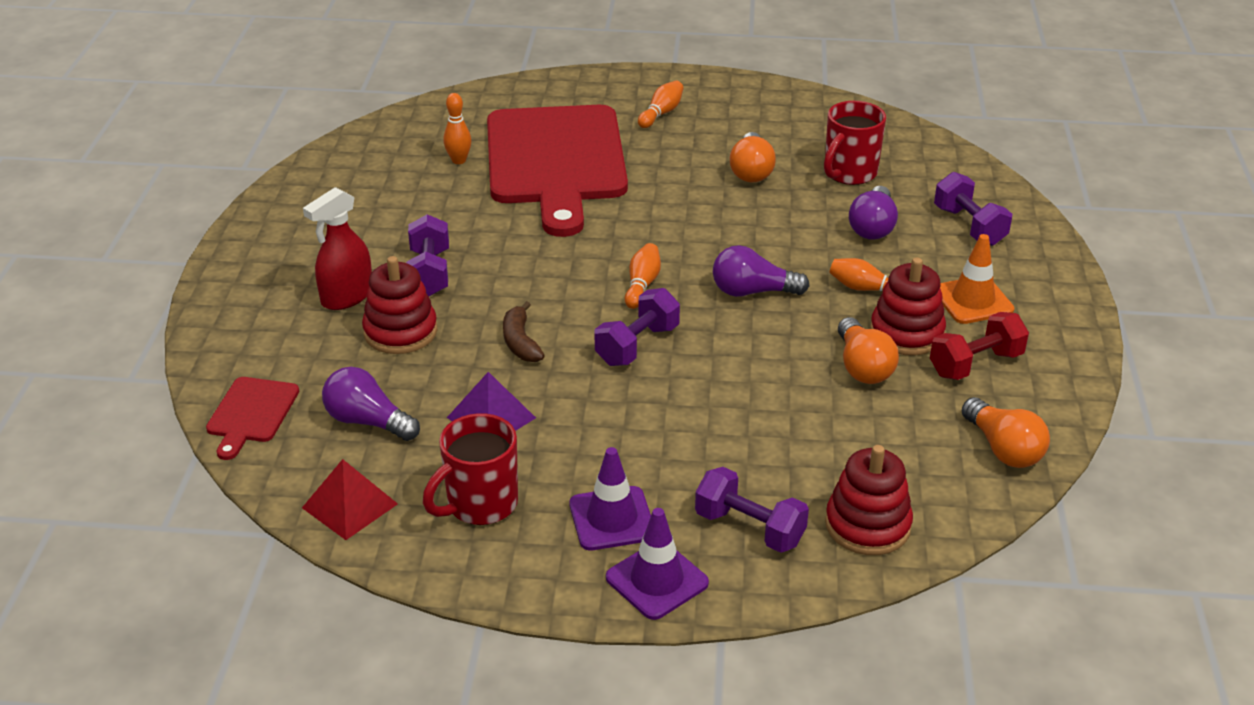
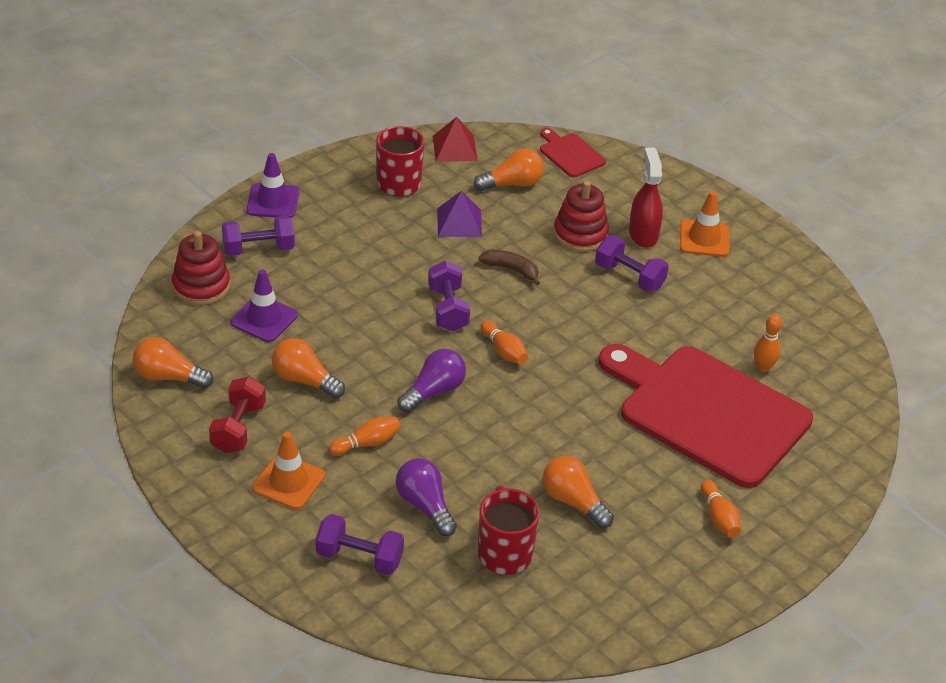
camera: 130 degrees right, 5 degrees up
(305, 261) = (704, 239): none -> orange traffic cone
(368, 422) = (512, 184): purple light bulb -> orange light bulb
(612, 519) = (330, 213): purple traffic cone -> purple traffic cone (264, 319)
(906, 333) = (304, 424): red stacking toy -> none

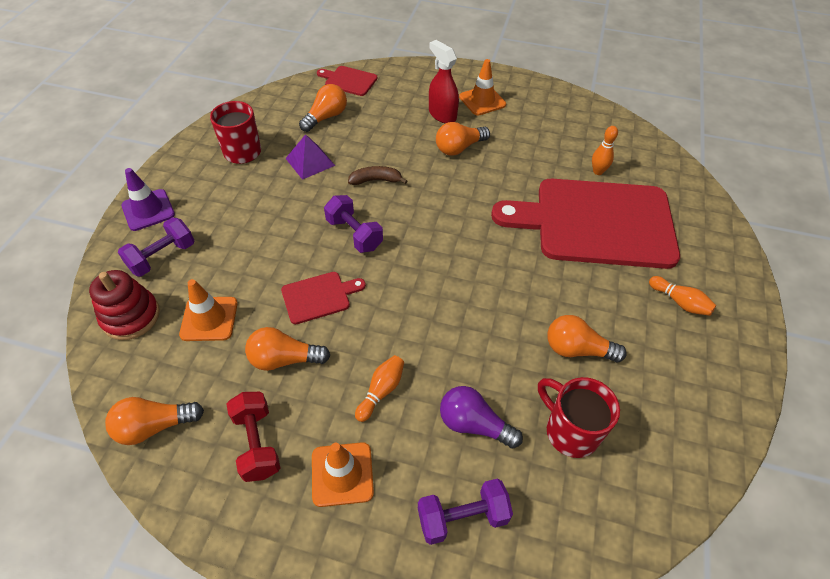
camera: 30 degrees left, 10 degrees up
(264, 319) = (209, 319): purple traffic cone -> orange traffic cone
(372, 346) = (319, 297): none -> red cutting board
(433, 391) = (397, 311): purple light bulb -> none
(454, 148) = (264, 109): red pyramid -> none
(504, 351) = (422, 247): orange bowling pin -> none
(580, 234) = (402, 133): red stacking toy -> none
(629, 277) = (459, 148): purple dumbbell -> orange light bulb

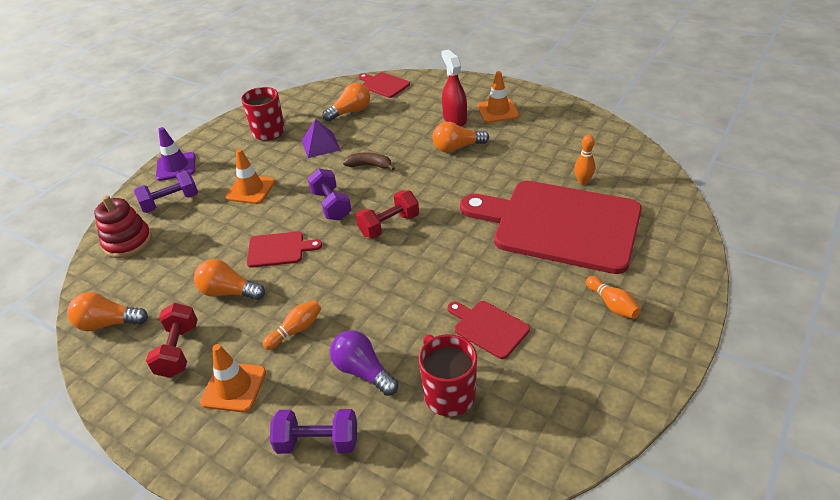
camera: 20 degrees right, 10 degrees down
(209, 319) = (185, 252): orange traffic cone -> orange traffic cone (250, 189)
(427, 249) = (389, 225): none -> red dumbbell
(577, 349) = (488, 328): orange light bulb -> red cutting board

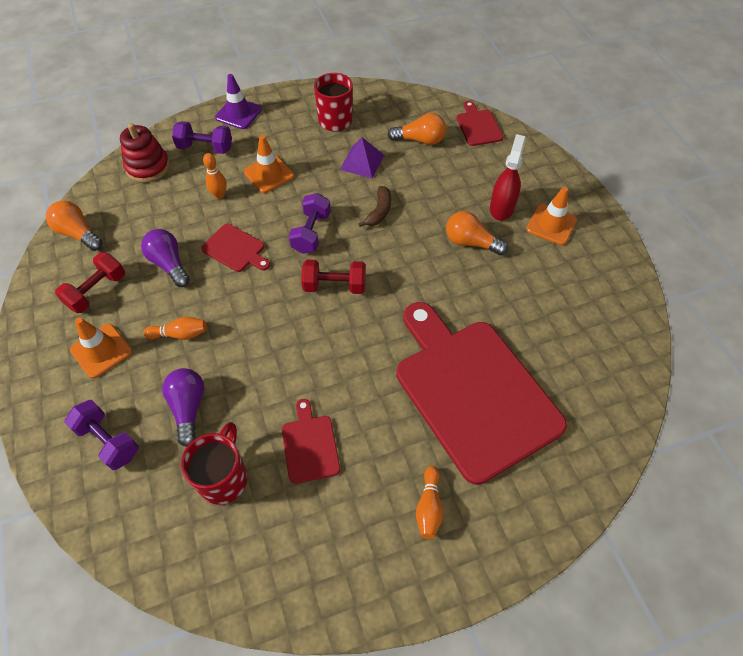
camera: 35 degrees right, 15 degrees up
(229, 292) = (169, 264): orange light bulb -> purple light bulb
(370, 165) = (379, 211): brown banana -> brown banana turned 60 degrees clockwise
(583, 181) = (545, 361): orange bowling pin -> orange bowling pin (219, 195)

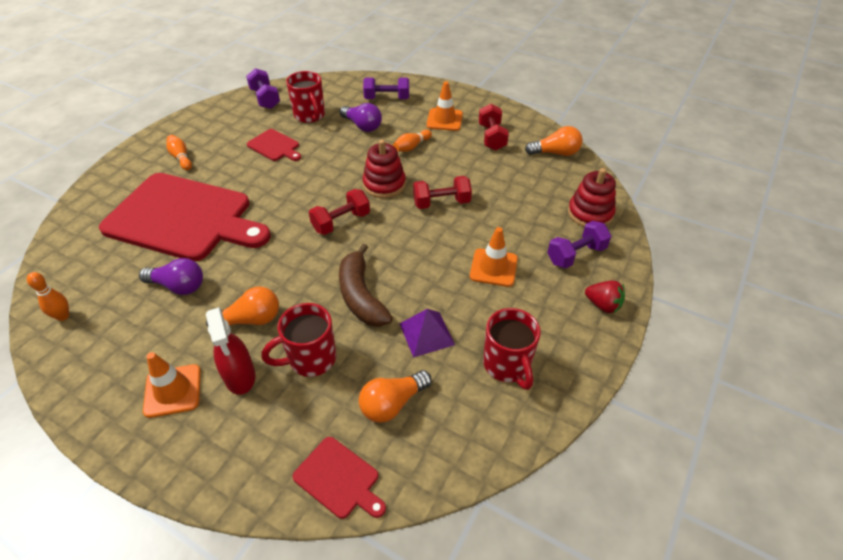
camera: 140 degrees right, 10 degrees down
(169, 264) = (472, 171): purple light bulb -> purple light bulb (178, 286)
(219, 195) = (506, 228): orange bowling pin -> orange bowling pin (63, 316)
(235, 249) = (441, 203): red cutting board -> red dumbbell
(238, 113) = (603, 305): purple traffic cone -> red strawberry
(258, 303) = (384, 184): none -> red stacking toy
(311, 233) = (400, 245): purple dumbbell -> purple dumbbell (265, 99)
(379, 211) = (361, 296): brown banana -> brown banana, size x1.68
(448, 191) = (310, 359): none -> red mug

